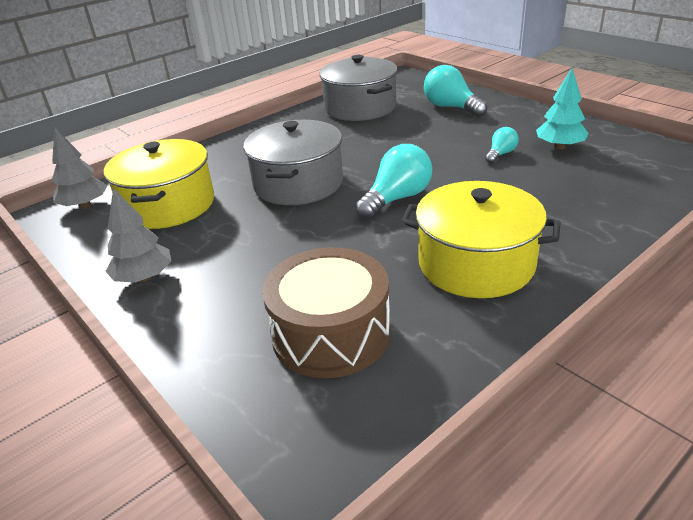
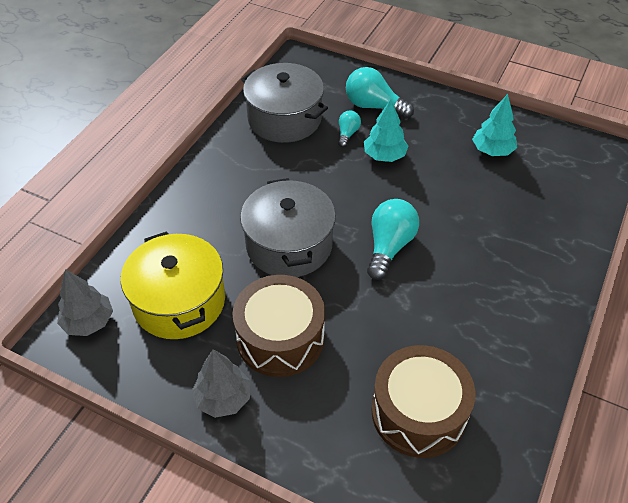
camera: 25 degrees left, 15 degrees up
(235, 245) = (280, 338): none -> brown drum
(438, 138) = (384, 156): none -> turquoise tree
(476, 263) = (488, 310): yellow pot -> none
(500, 154) = (448, 169): turquoise light bulb -> turquoise light bulb (347, 134)

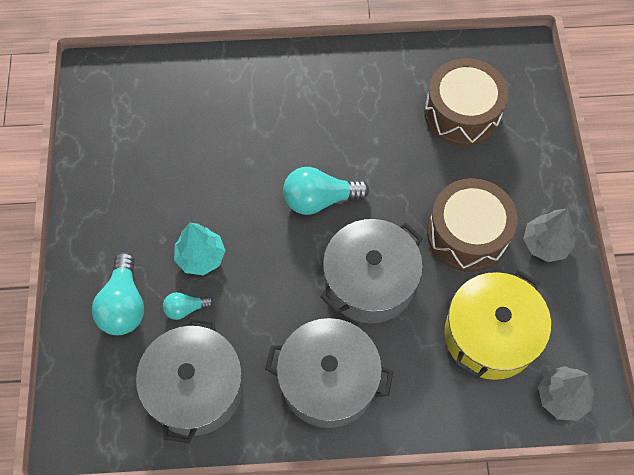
camera: 120 degrees left, 15 degrees up
(231, 185) = (328, 381): none -> grey pot
(492, 150) = (140, 165): turquoise tree -> none

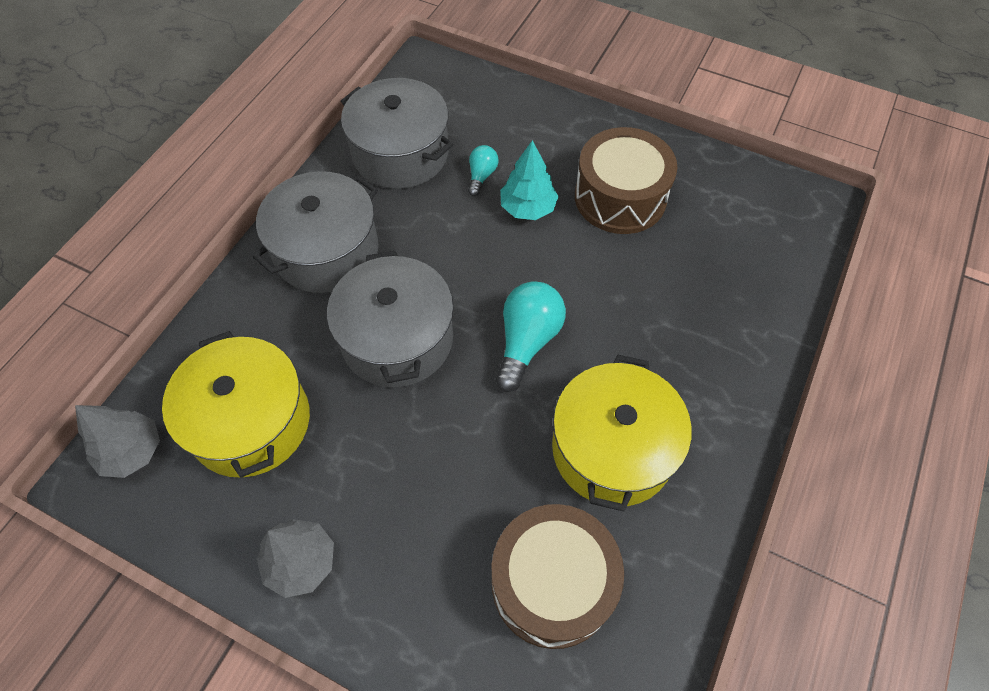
camera: 120 degrees right, 5 degrees down
(124, 305) = (518, 135): turquoise light bulb -> none
(364, 118) = (612, 449): none -> yellow pot
(467, 234) = (379, 474): brown drum -> brown drum (620, 197)

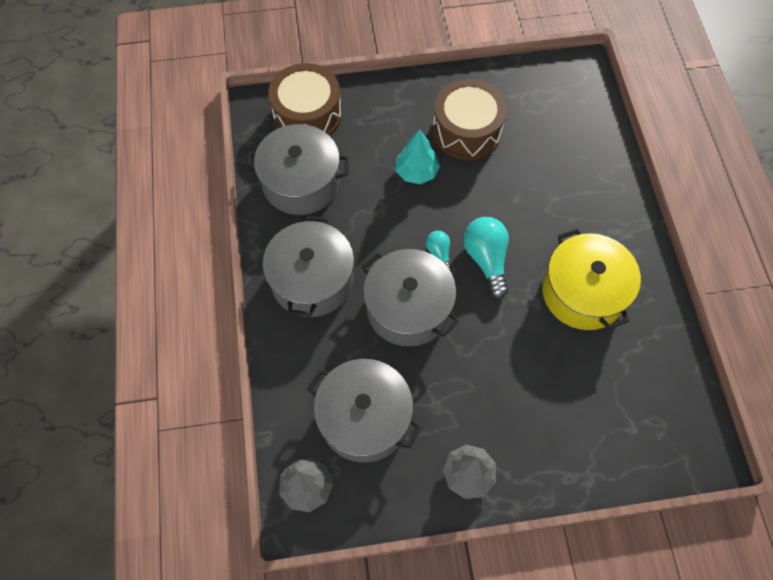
camera: 35 degrees left, 5 degrees up
(251, 422) = (364, 418): yellow pot -> grey pot
(481, 176) = (368, 167): turquoise light bulb -> turquoise light bulb (439, 253)
(552, 583) = (609, 387): brown drum -> brown drum (307, 115)

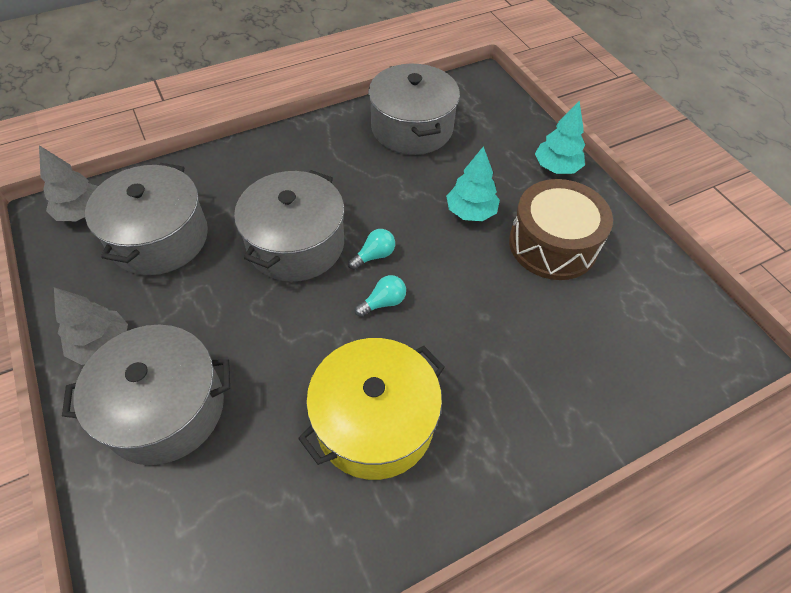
camera: 70 degrees right, 10 degrees down
(307, 115) = (493, 113): brown drum -> none
(312, 280) = (305, 162): grey pot -> grey pot (165, 408)
(390, 96) = (556, 167): none -> turquoise tree
(486, 259) = (383, 302): turquoise light bulb -> turquoise light bulb, size x0.55

